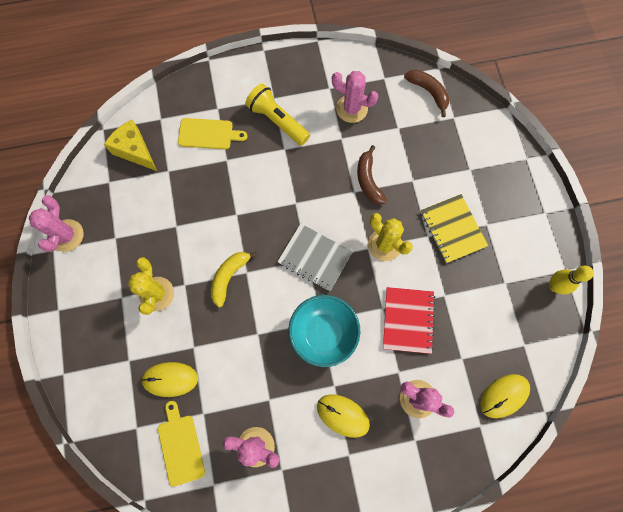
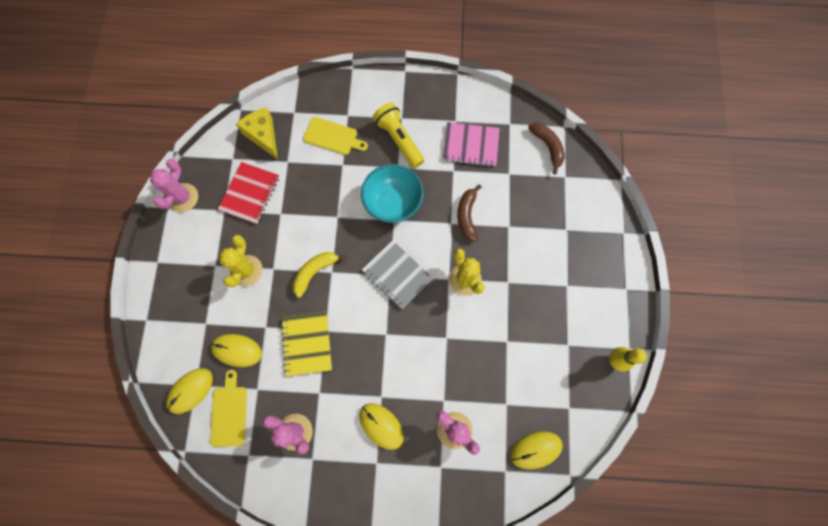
camera: 15 degrees right, 0 degrees up
(132, 435) = (190, 390): none -> yellow mouse
(323, 333) = (385, 346): turquoise bowl -> turquoise bowl (393, 203)
(351, 109) = (471, 145): pink cactus -> pink notebook
(408, 320) = (466, 355): red notebook -> red notebook (250, 193)
(452, 229) = (533, 281): yellow notebook -> yellow notebook (307, 343)

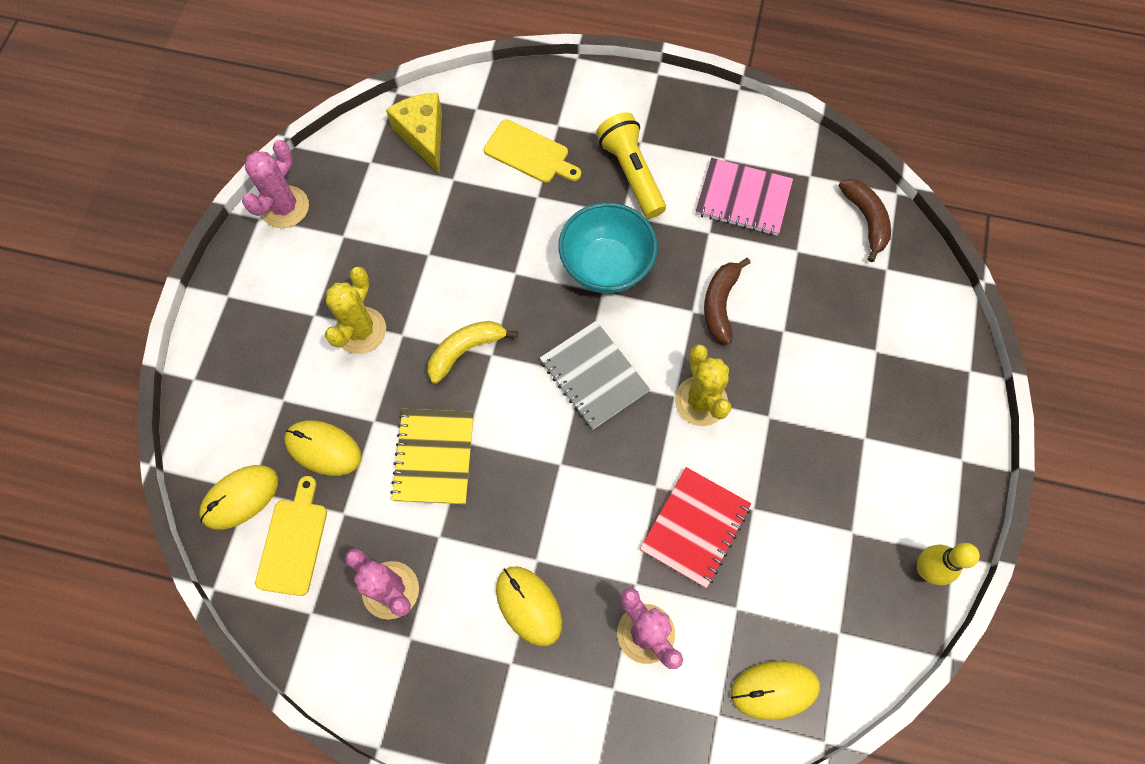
camera: 10 degrees right, 5 degrees down
(250, 193) = (387, 217): red notebook -> red notebook (695, 527)

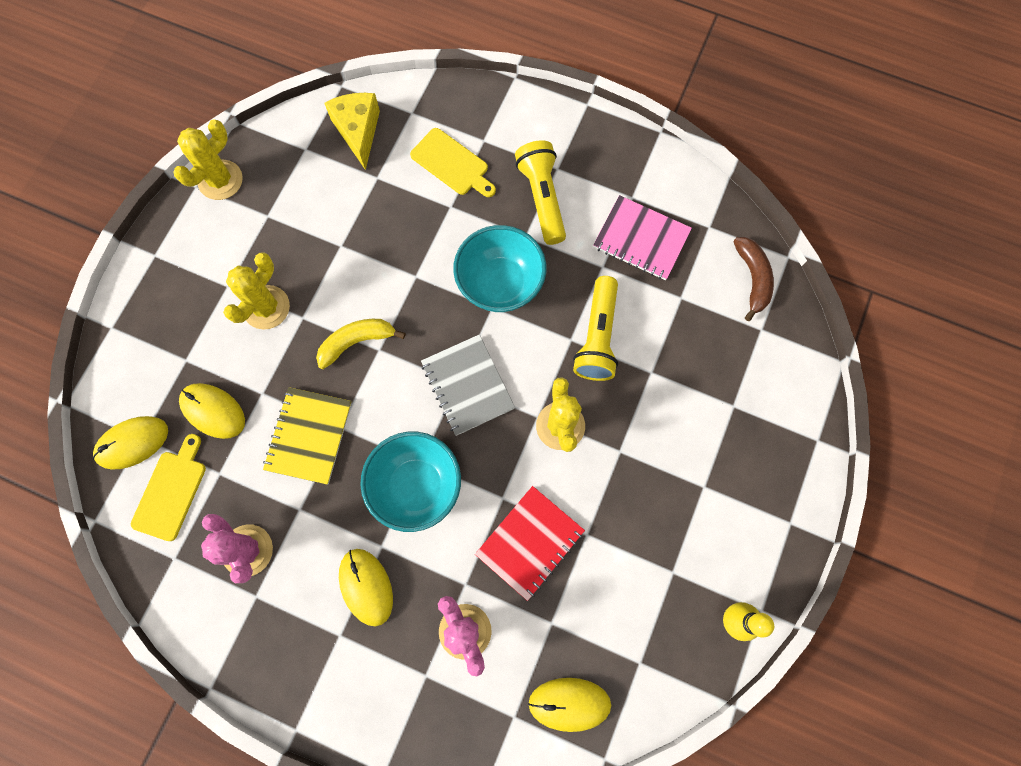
camera: 10 degrees right, 5 degrees up
(285, 207) = (220, 180): pink cactus -> yellow cactus
(561, 490) = (416, 486): none -> turquoise bowl
(720, 304) = (597, 337): brown banana -> yellow flashlight

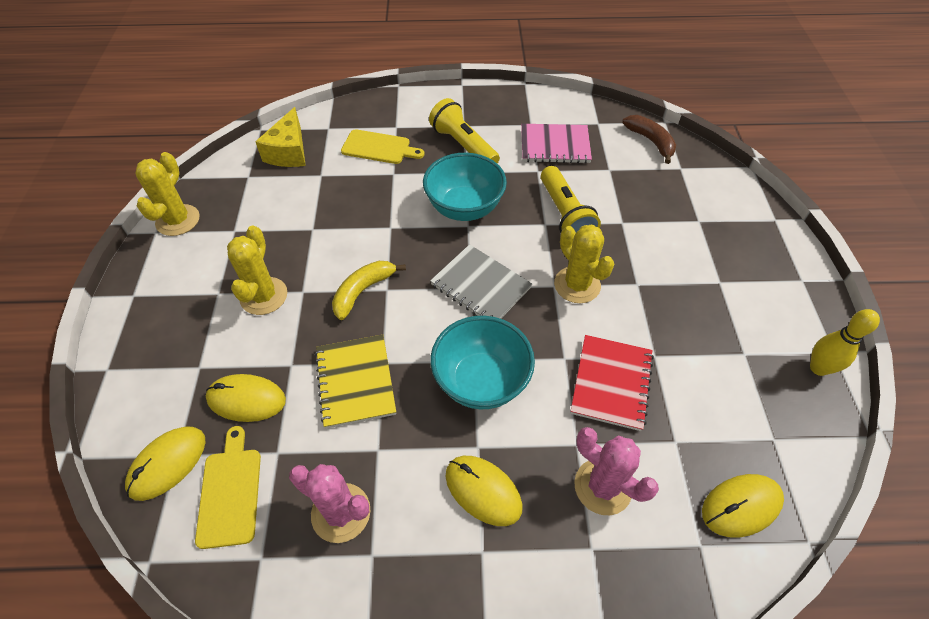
camera: 25 degrees left, 20 degrees down
(358, 131) = (289, 152): yellow cheese -> yellow cheese turned 135 degrees counterclockwise

